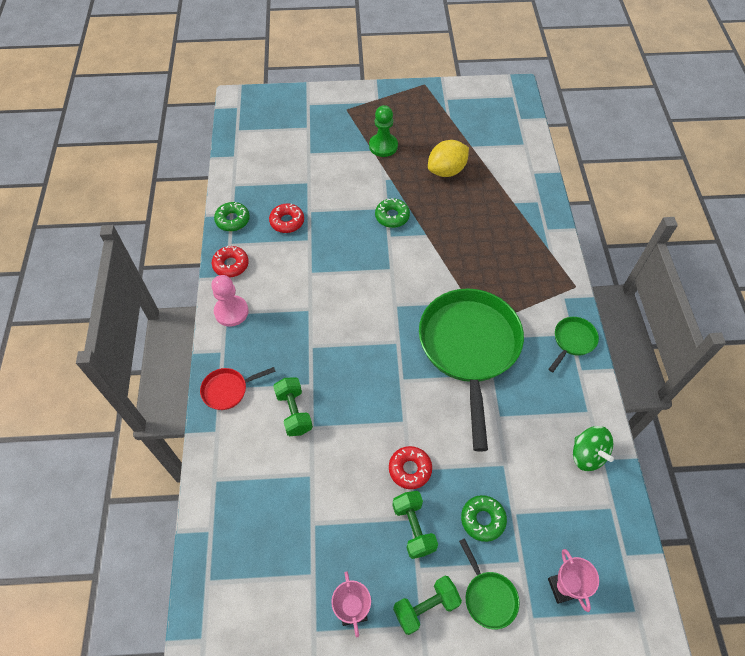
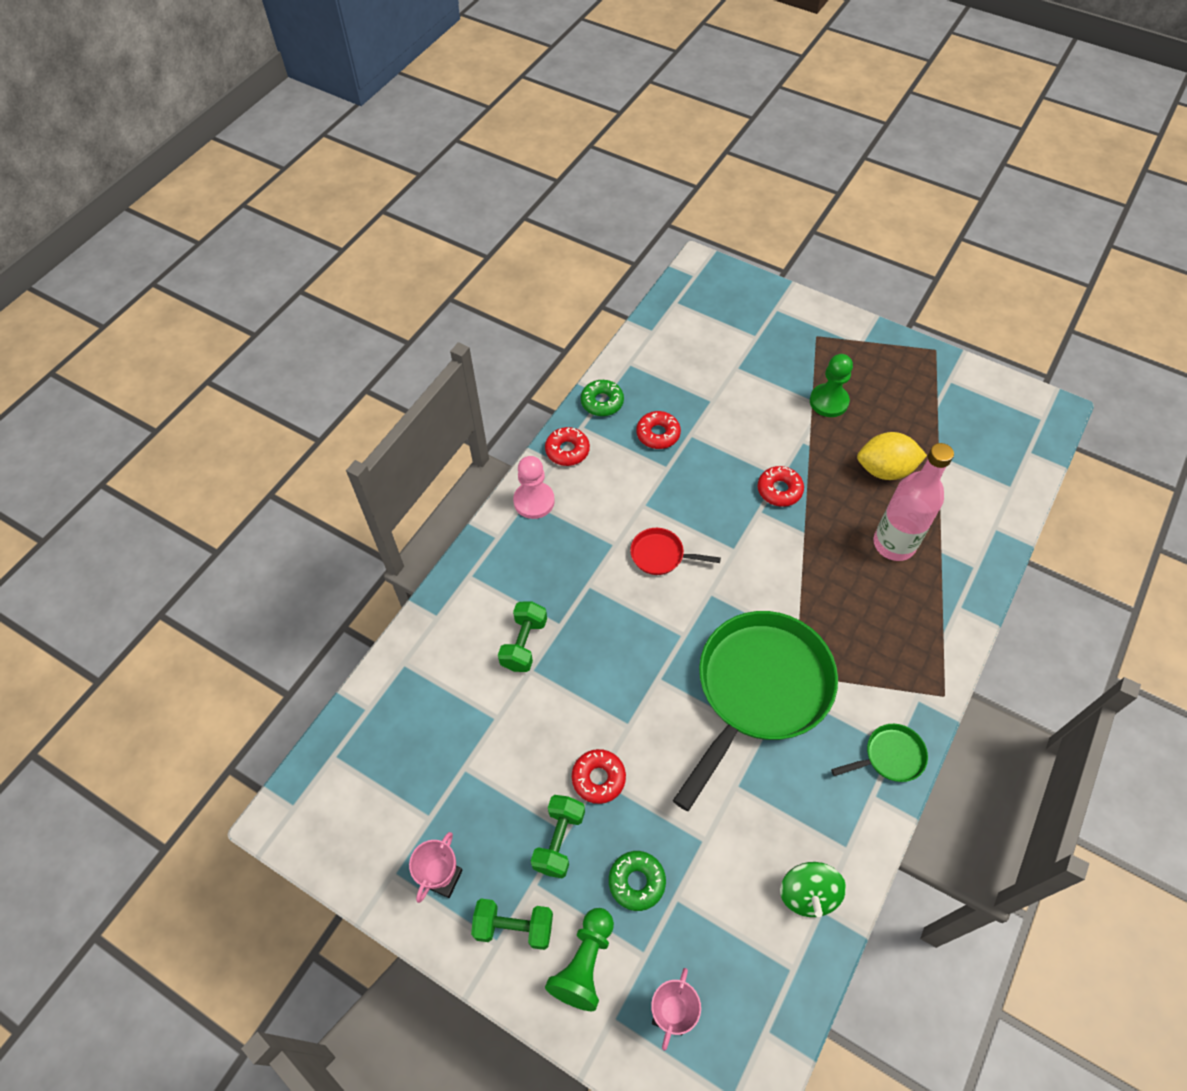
camera: 35 degrees right, 0 degrees up
(228, 390) = (476, 581): red pan -> red pan (661, 555)
(392, 216) = (779, 490): green donut -> red donut
(484, 212) = (894, 544): none -> pink bottle
(488, 596) = (584, 963): green pan -> green pawn

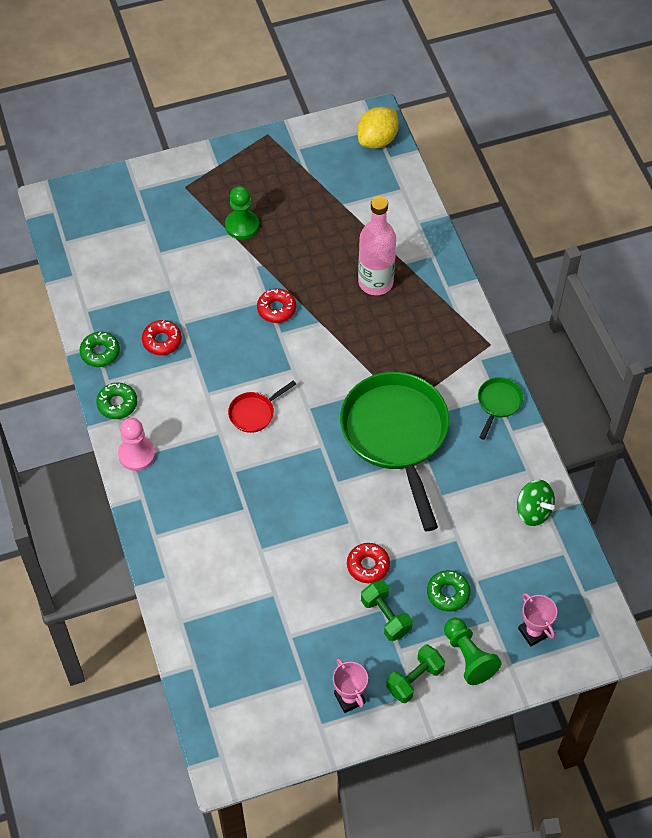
camera: 50 degrees left, 0 degrees up
(524, 644) = (238, 540): green dumbbell -> none
(567, 450) = (117, 404): red donut -> green donut
(885, 470) = (322, 241): yellow lemon -> yellow lemon (377, 140)

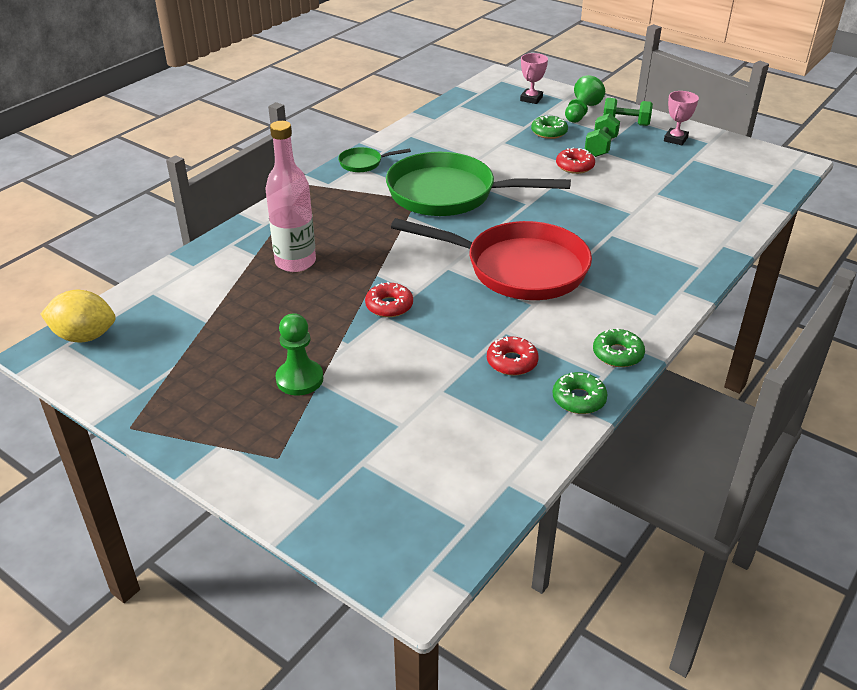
camera: 125 degrees left, 20 degrees down
(137, 454) = (648, 314): pink pawn -> none
(254, 413) = (518, 268): red pan -> red pan, size x2.37
(396, 435) = (448, 194): green pan -> green pan turned 60 degrees clockwise
(533, 511) = (441, 124): green spinning top -> none

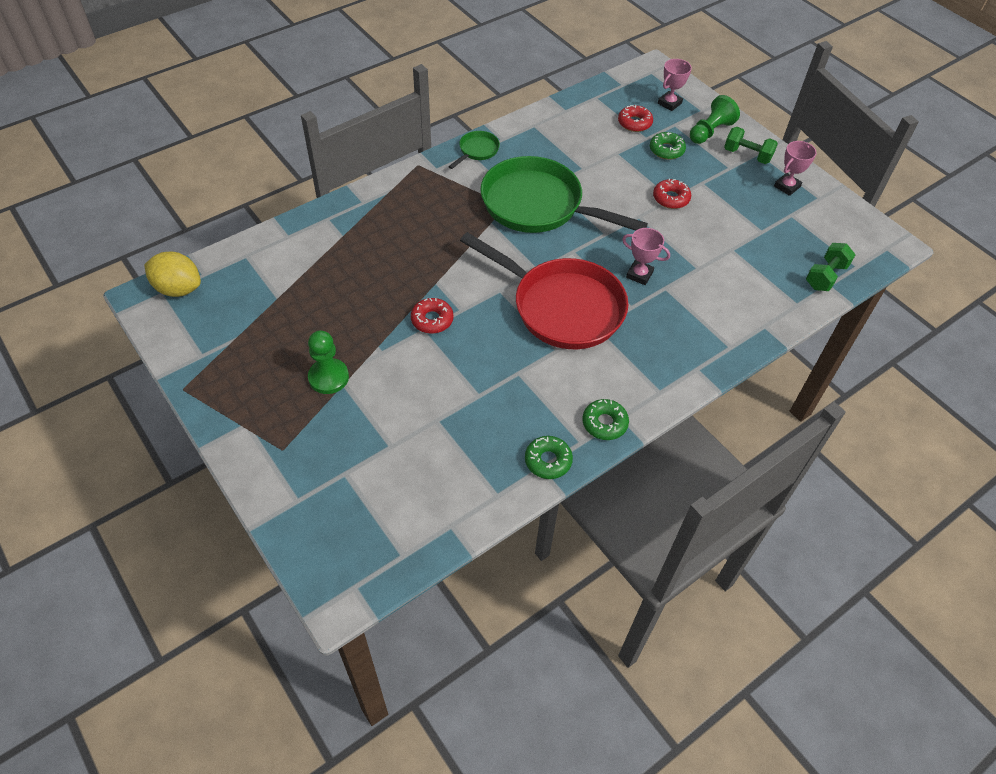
camera: 15 degrees right, 15 degrees up
(295, 262) = (373, 252): pink bottle -> none
(363, 163) = (477, 151): green pan -> green pan turned 120 degrees clockwise
(512, 362) = (509, 407): red donut -> red donut (634, 123)
(580, 228) = (639, 275): none -> pink trophy
(601, 147) = (708, 180): green dumbbell -> green dumbbell (825, 276)

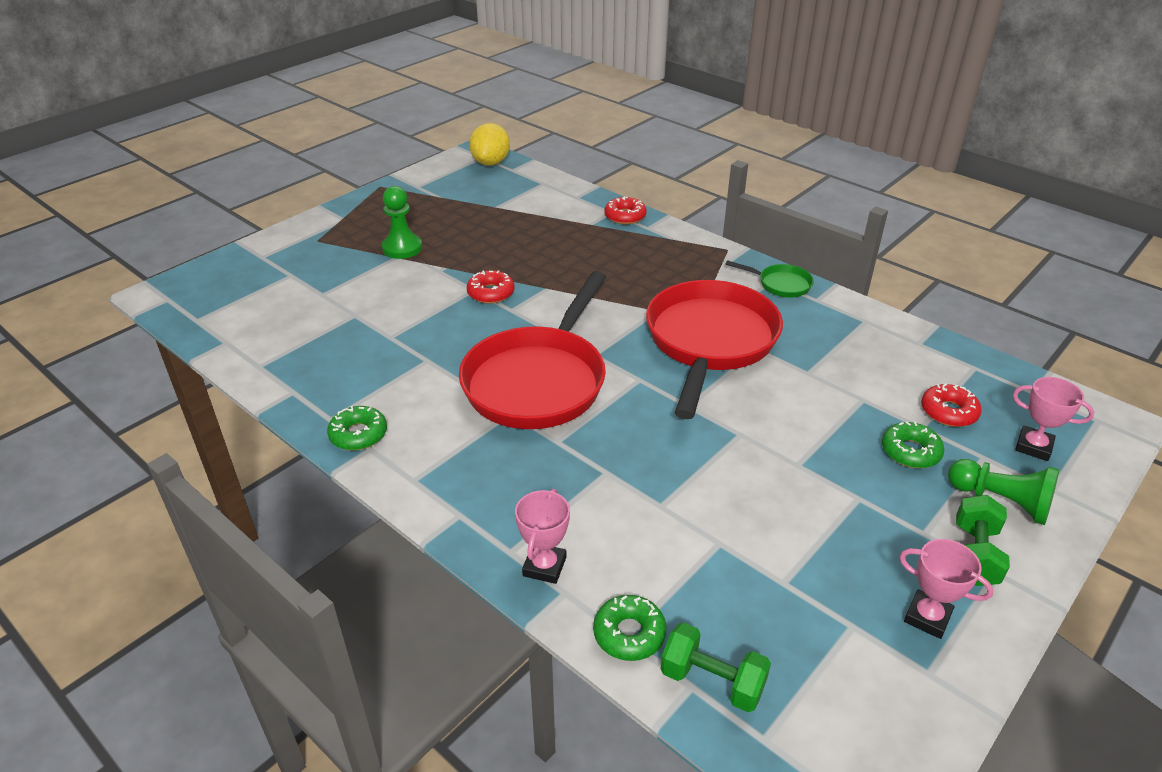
camera: 80 degrees right, 15 degrees down
(538, 205) = (710, 342): green pan -> red pan
(548, 461) = (303, 396): green donut -> green donut (629, 634)
(639, 275) = (621, 444): pink trophy -> pink trophy (544, 566)
(671, 198) = (799, 464): red donut -> red donut (625, 216)

